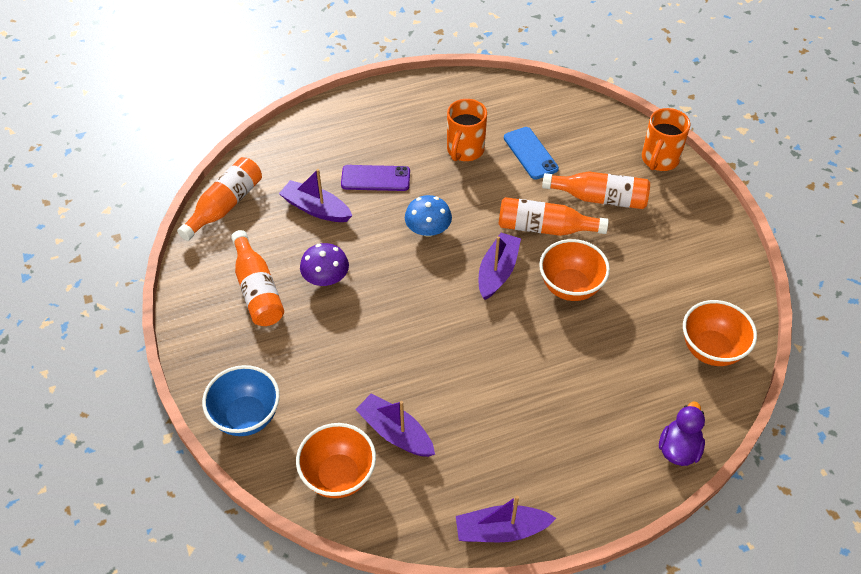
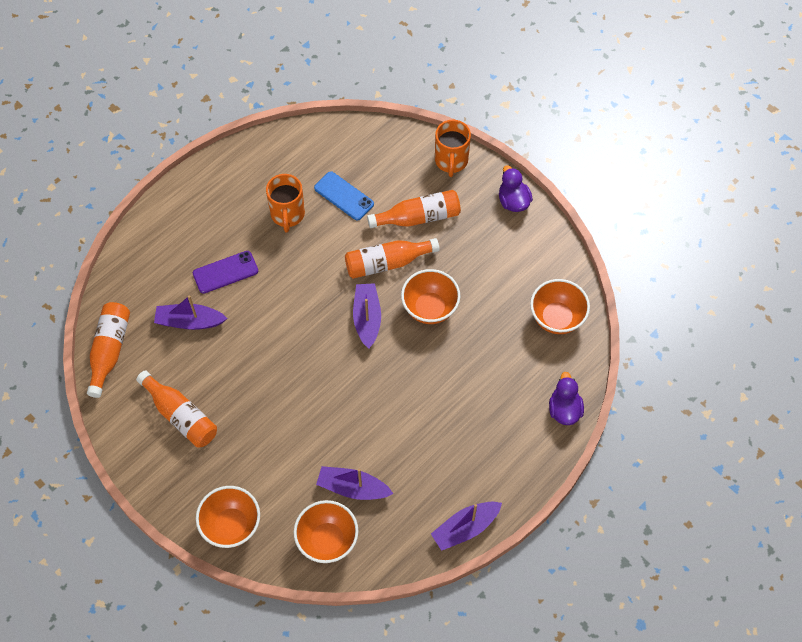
camera: 25 degrees left, 10 degrees up
(246, 416) = (231, 526): blue bowl -> orange bowl
(326, 278) = (231, 381): purple mushroom -> none
(428, 229) = (293, 303): blue mushroom -> none
(711, 218) = (513, 201): none -> purple duck

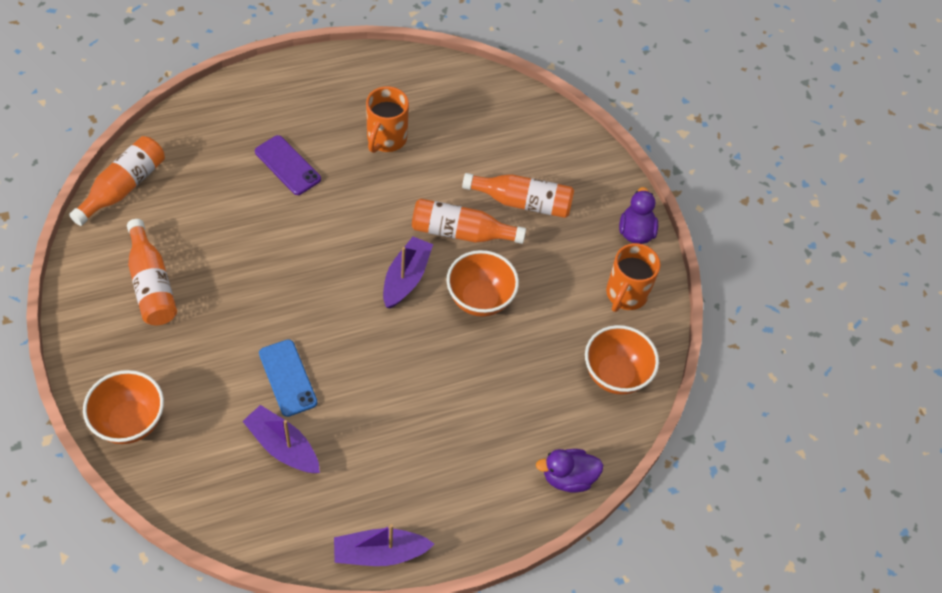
camera: 20 degrees right, 5 degrees down
(189, 321) = (221, 196): purple boat -> none
(225, 272) = (287, 165): purple phone -> purple phone turned 45 degrees clockwise
(327, 540) = (221, 489): orange bowl -> none
(344, 196) = (455, 146): blue phone -> blue phone (288, 378)
(451, 161) = (590, 162): orange mug -> orange mug (625, 294)
(564, 409) = (568, 477): purple duck -> purple duck turned 120 degrees counterclockwise

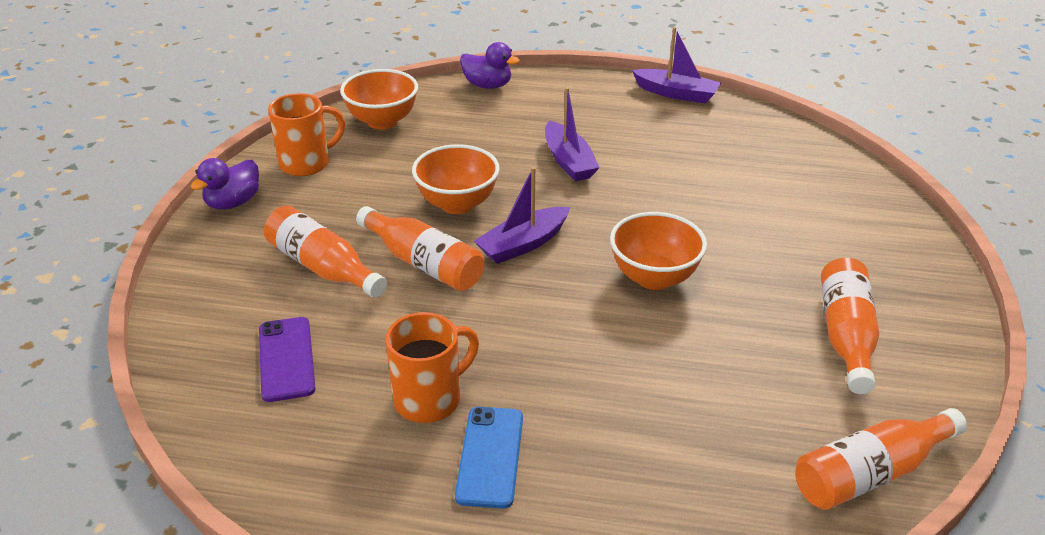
camera: 145 degrees left, 20 degrees down
(130, 422) = (892, 225): orange bowl -> orange bowl (654, 278)
(283, 446) = (733, 167): purple boat -> purple boat (568, 161)
(287, 165) = (598, 414): purple phone -> purple phone (286, 359)
(288, 378) = (706, 208): blue phone -> blue phone (490, 456)

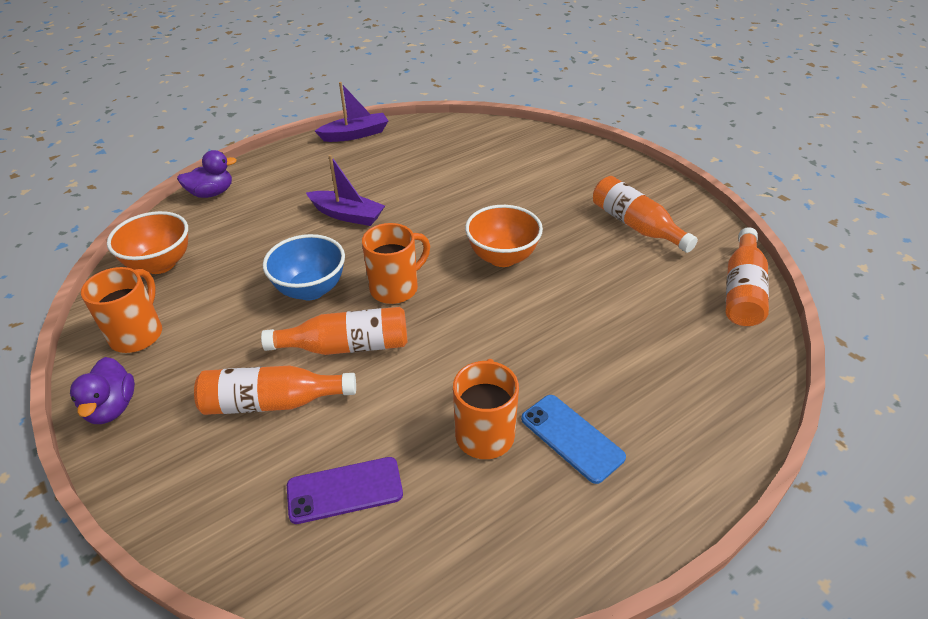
camera: 45 degrees left, 5 degrees up
(286, 359) = (345, 490): purple phone -> purple phone turned 45 degrees counterclockwise
(457, 204) = (310, 289): orange bowl -> blue bowl
(523, 244) = (396, 288): purple boat -> orange mug

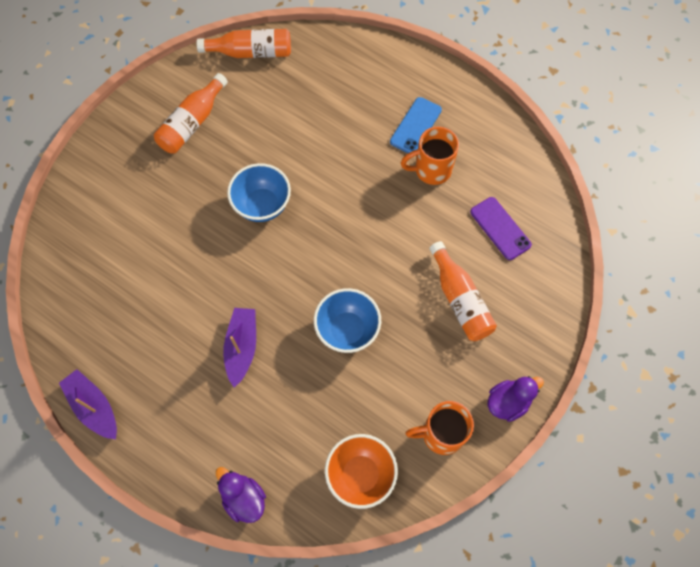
camera: 110 degrees left, 25 degrees up
(346, 346) = (395, 276): orange bottle -> none
(396, 288) = (324, 268): orange mug -> none
(502, 257) = (262, 205): orange bowl -> blue bowl

